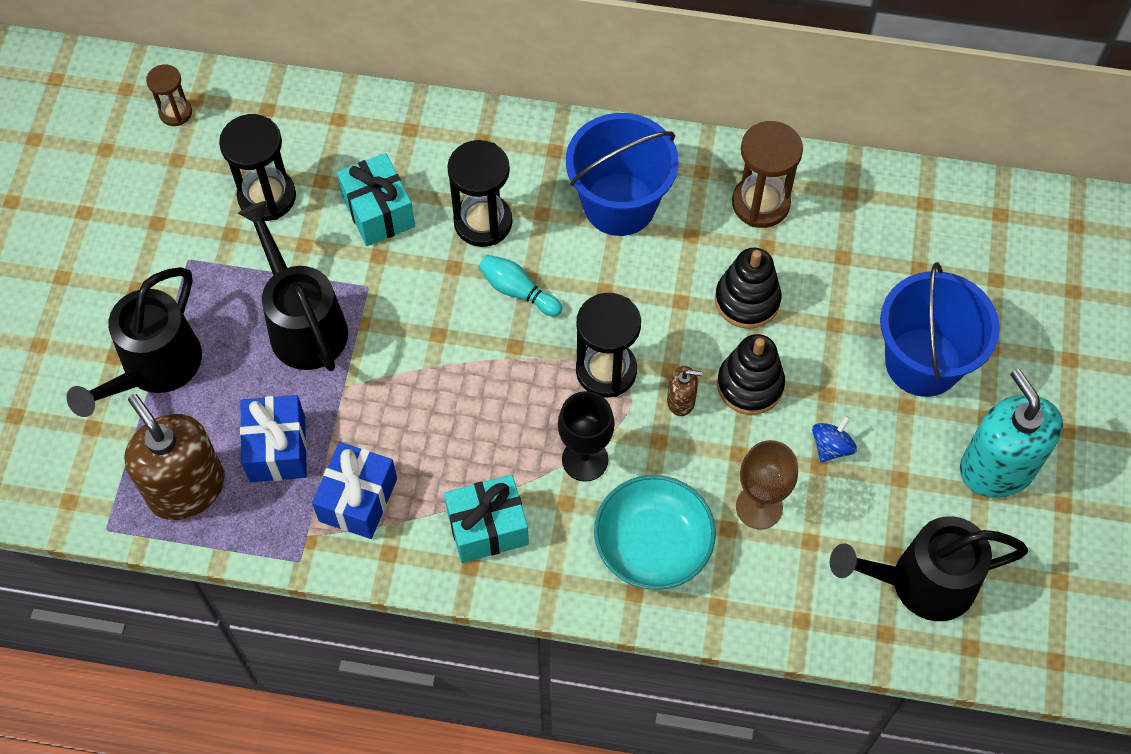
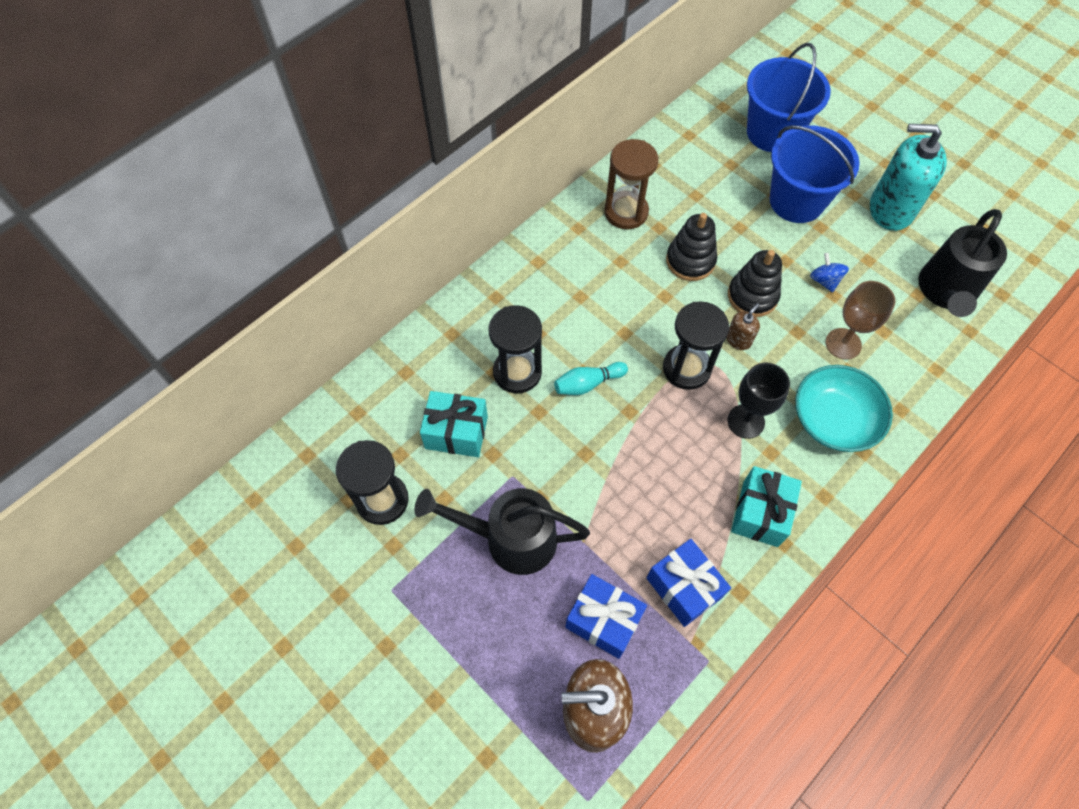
camera: 55 degrees left, 0 degrees up
(154, 369) = (469, 674): black watering can -> none
(175, 112) = (253, 522): brown hourglass -> none
(619, 204) = (567, 286): blue bucket -> blue bucket (772, 132)

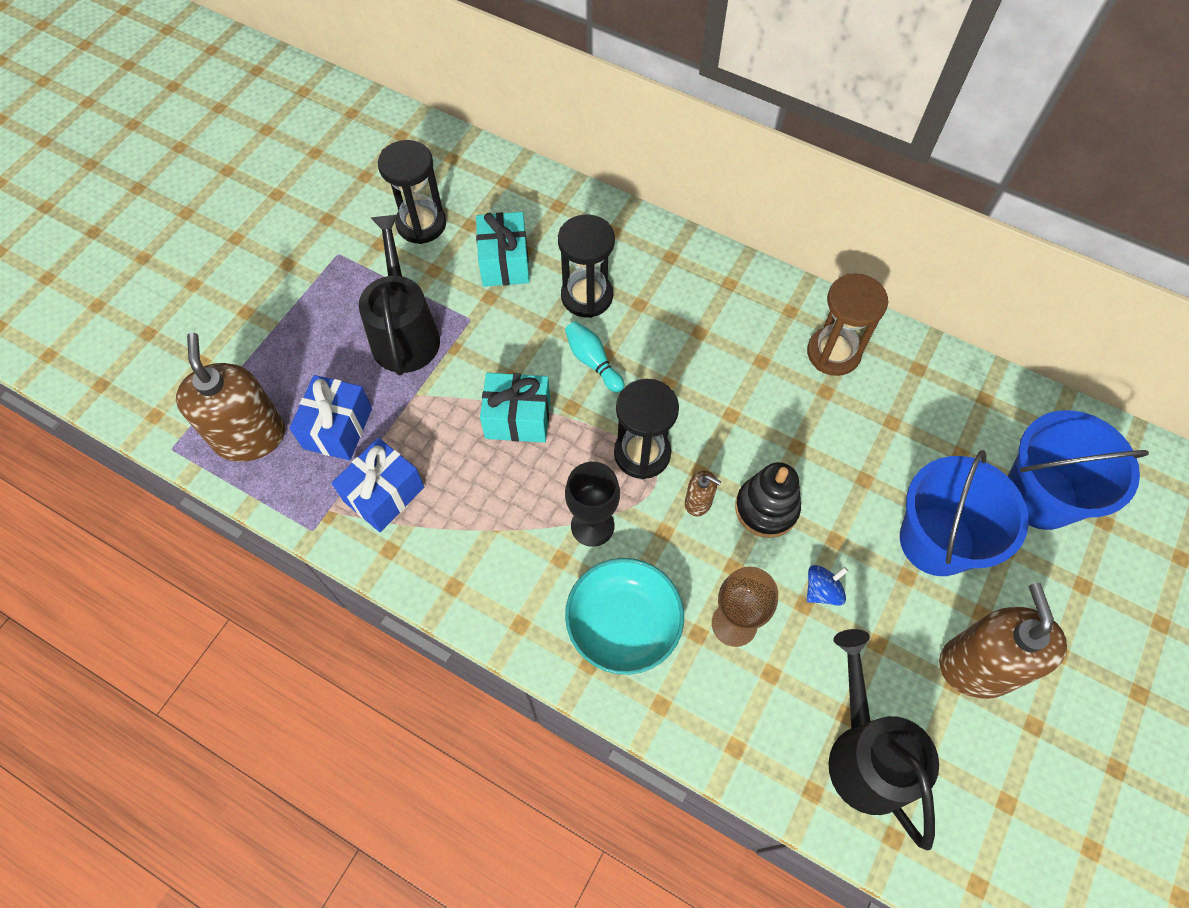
camera: 75 degrees right, 0 degrees up
(690, 261) = (791, 432): black stacking toy -> none
(760, 513) = (483, 557): turquoise gift -> turquoise gift (517, 418)
(890, 209) = (977, 666): turquoise soap dispenser -> brown soap dispenser
(945, 292) = (864, 753): black watering can -> black watering can turned 60 degrees clockwise

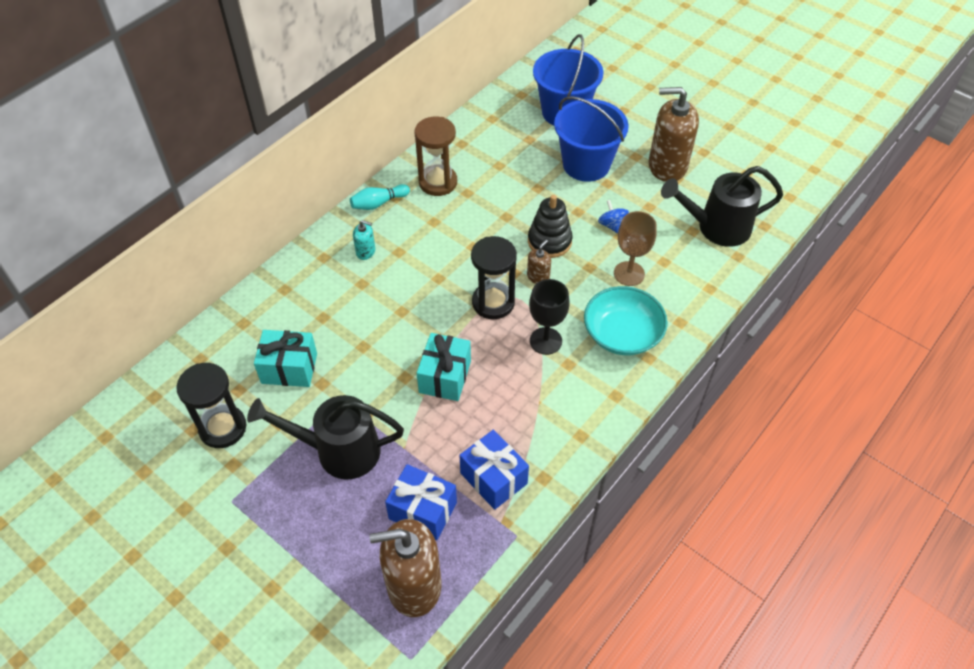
camera: 80 degrees left, 10 degrees down
(587, 296) = (343, 316): black hourglass -> none
(593, 361) = (406, 321): turquoise bowling pin -> turquoise bowling pin (378, 203)
(690, 297) = (366, 251): none -> turquoise soap dispenser

